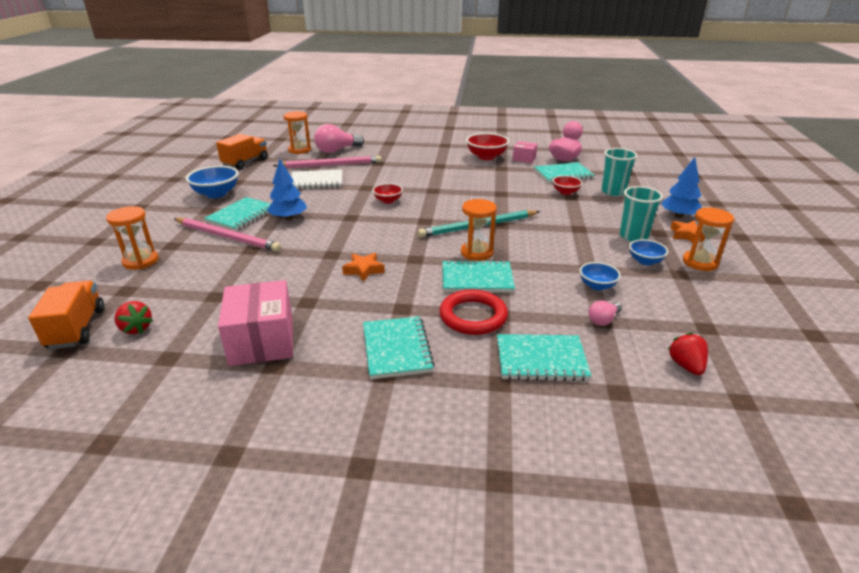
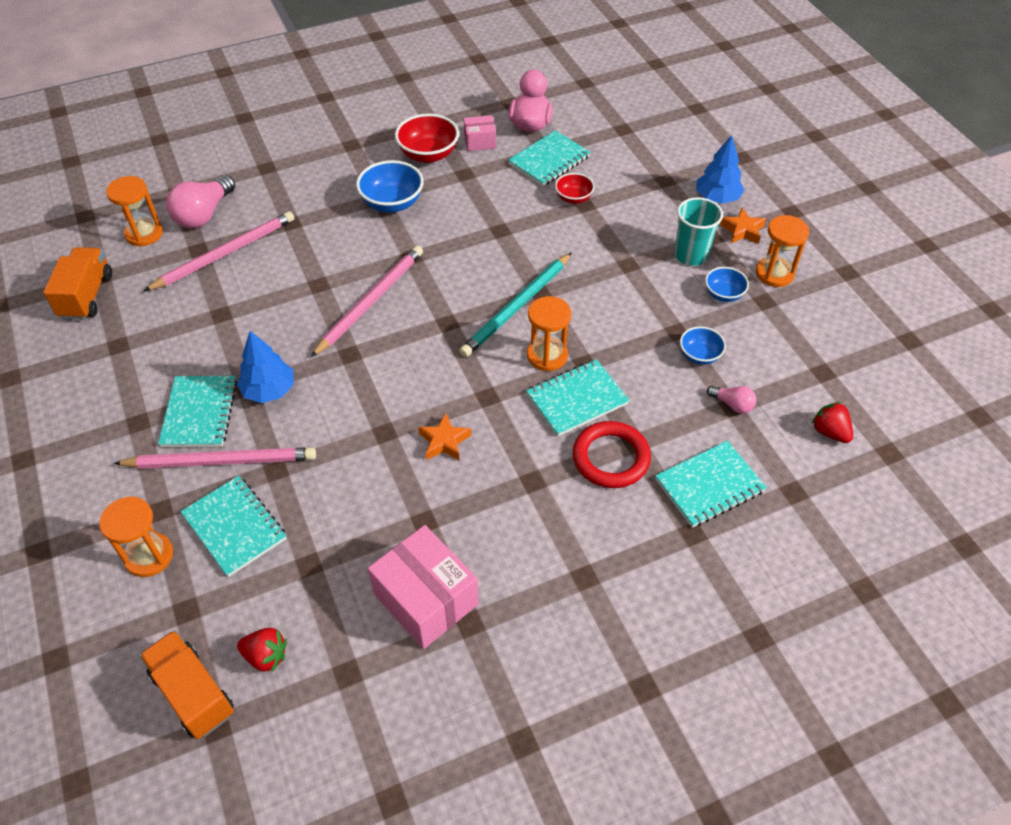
camera: 30 degrees left, 20 degrees up
(216, 194) = (115, 384): blue bowl -> blue bowl (392, 203)
(317, 181) = (238, 298): white notebook -> none
(388, 201) = (371, 301): red bowl -> pink pencil
(396, 349) = (570, 540): turquoise notebook -> turquoise notebook (235, 527)
(603, 320) = (732, 404): pink light bulb -> pink light bulb turned 75 degrees counterclockwise
(613, 191) = (625, 176): turquoise cup -> none

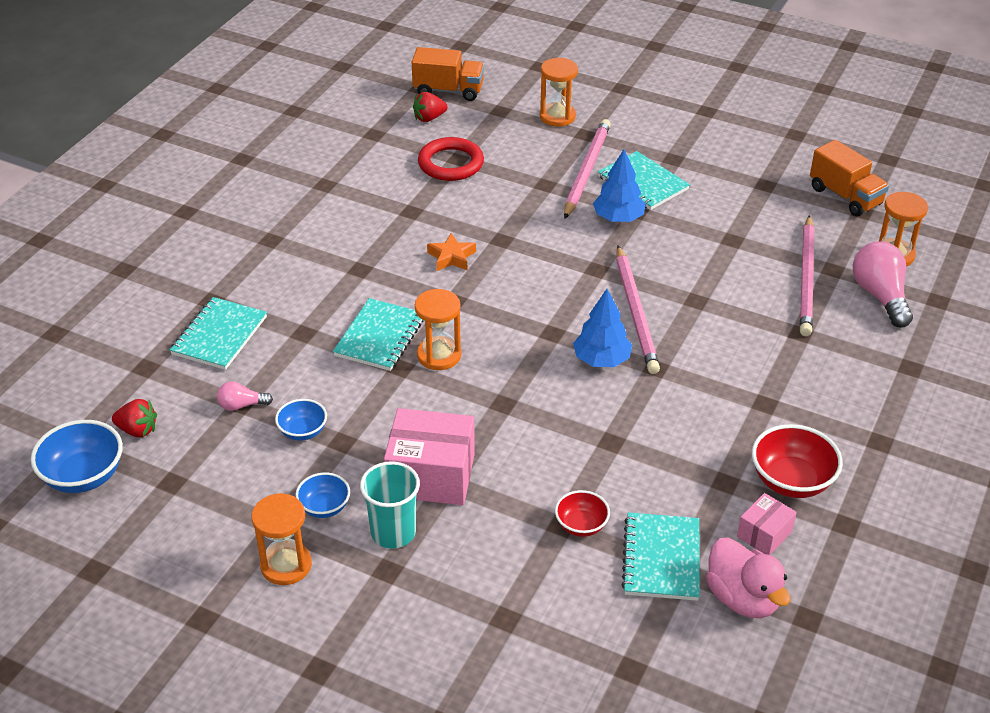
camera: 140 degrees right, 10 degrees down
(221, 461) = (586, 170): pink pencil -> pink pencil turned 150 degrees clockwise
(235, 527) = (528, 150): turquoise notebook -> none
(392, 203) = (746, 405): blue bowl -> blue bowl (83, 476)
(426, 599) = (365, 180): pink box -> pink box (431, 475)
(516, 307) = (509, 379): turquoise pencil -> none
(611, 458) = (314, 313): red ring -> red ring (450, 163)
(717, 198) = (423, 631): blue tree -> blue tree (601, 360)
(742, 230) = (360, 601): orange star -> none

